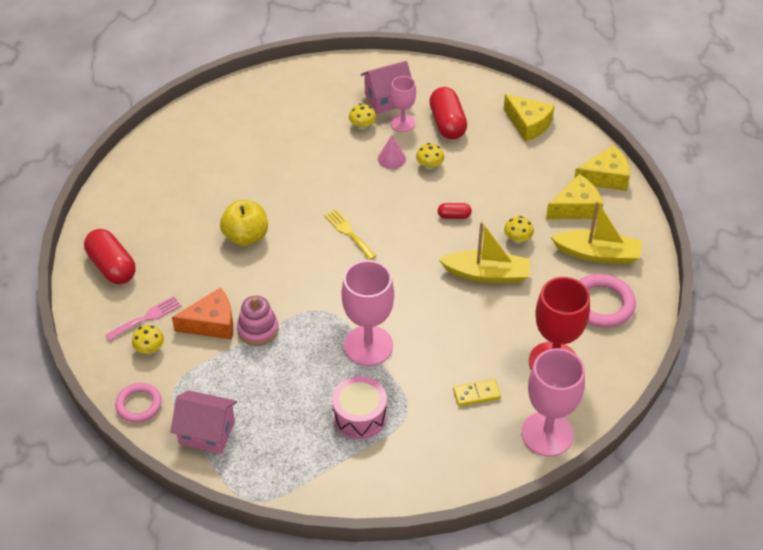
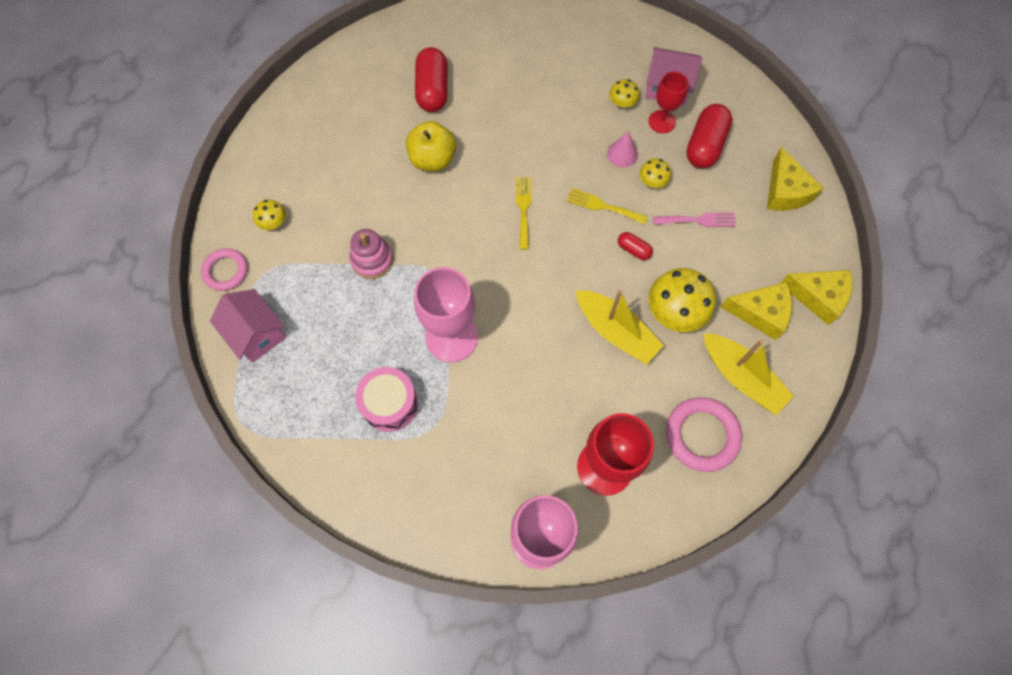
camera: 35 degrees right, 20 degrees up
(112, 266) = (304, 123): red capsule -> red capsule (432, 90)
(146, 318) = (293, 190): pink fork -> pink fork (698, 220)
(211, 323) = (340, 229): orange cheese -> none
(402, 123) = (662, 121): pink goblet -> red goblet
(407, 200) = (603, 206): none -> yellow fork
(476, 394) = (507, 452): yellow domino -> none
(517, 239) = (675, 312): yellow mushroom -> yellow mushroom, size x1.93

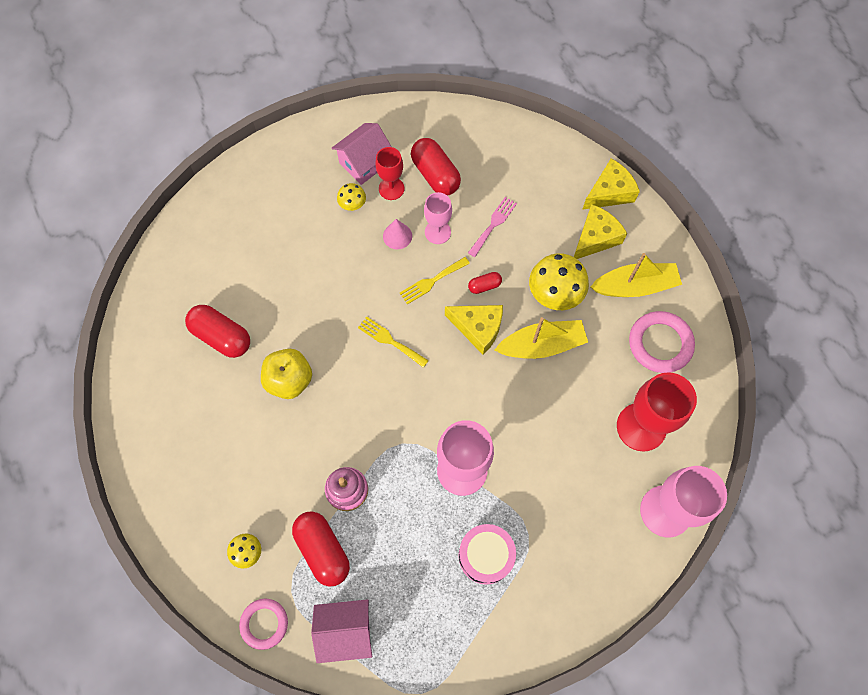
camera: 55 degrees left, 0 degrees up
(310, 274) = (323, 550): none -> red capsule
(652, 181) = (437, 232): yellow mushroom -> pink goblet
(785, 191) = (513, 151): yellow cheese -> yellow cheese (478, 328)

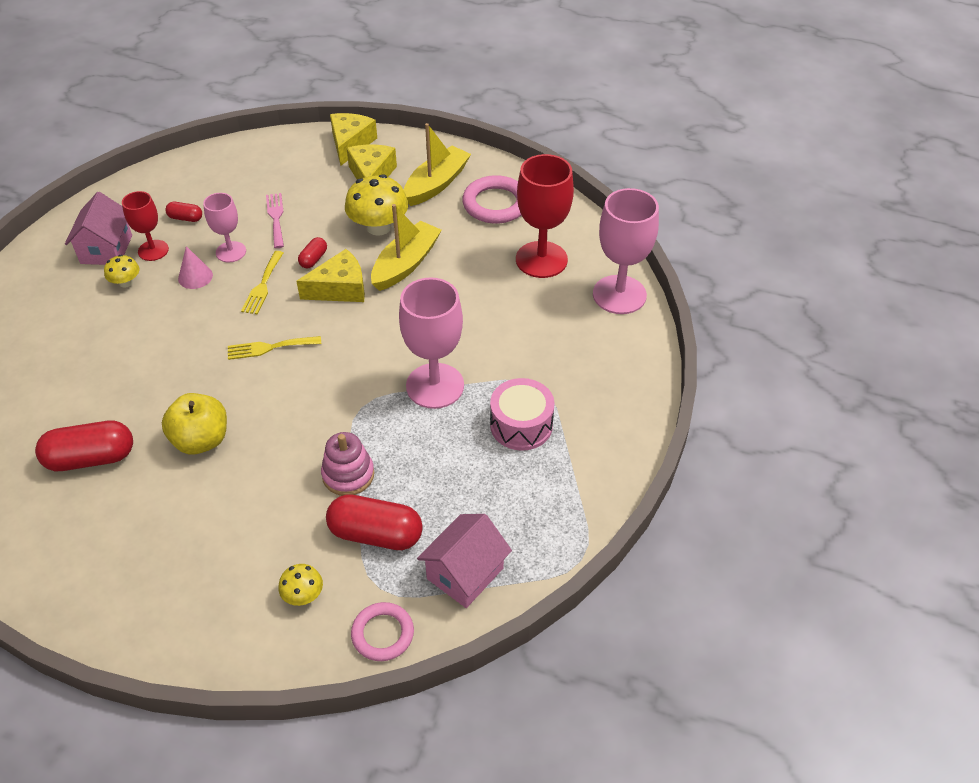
camera: 45 degrees left, 20 degrees down
(435, 175) = (185, 218): red capsule -> red capsule, size x0.50

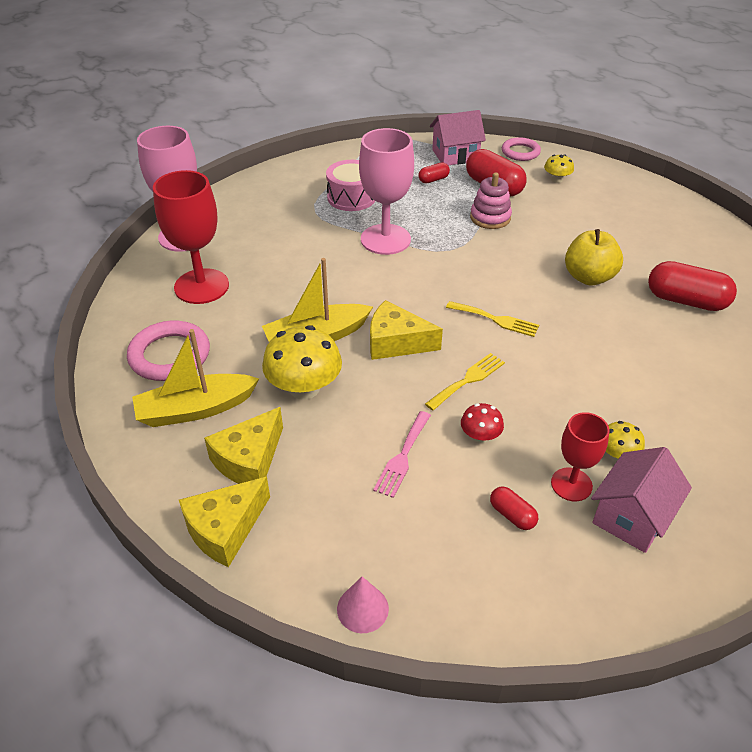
camera: 145 degrees left, 5 degrees down
(195, 277) = (534, 424): pink cone -> pink cone (362, 608)
(231, 252) = (480, 436): pink goblet -> red mushroom
(313, 259) = (398, 384): red capsule -> red capsule (433, 180)

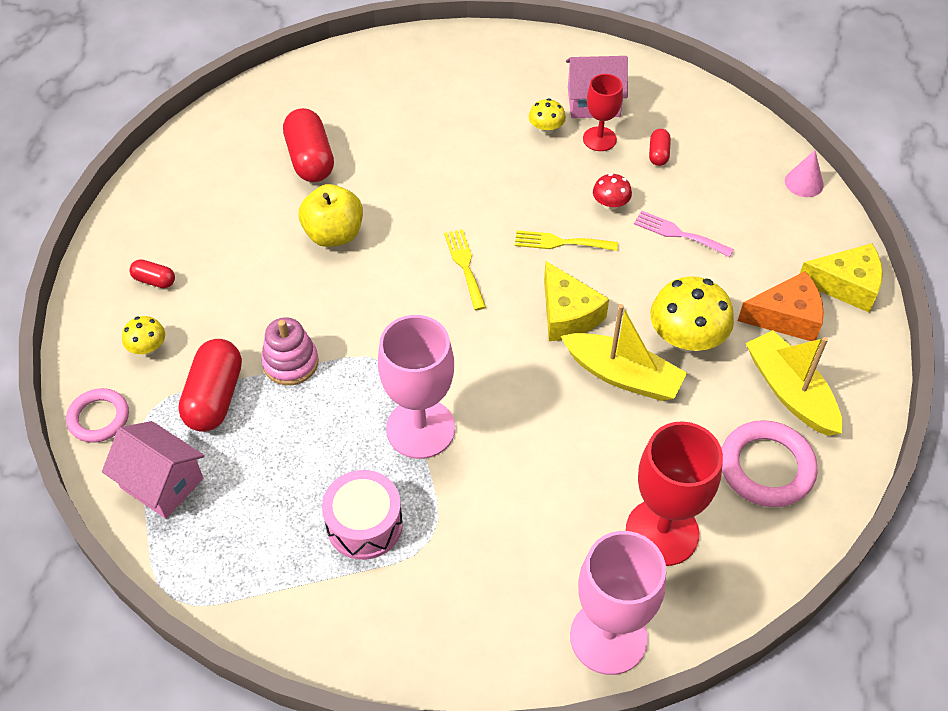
camera: 130 degrees left, 10 degrees up
(195, 409) = (790, 392): yellow boat -> yellow boat turned 150 degrees counterclockwise
(249, 460) = (786, 317): yellow cheese -> orange cheese
(402, 457) = (678, 234): pink fork -> pink fork turned 135 degrees counterclockwise
(433, 180) = (248, 467): red capsule -> red capsule (154, 280)

